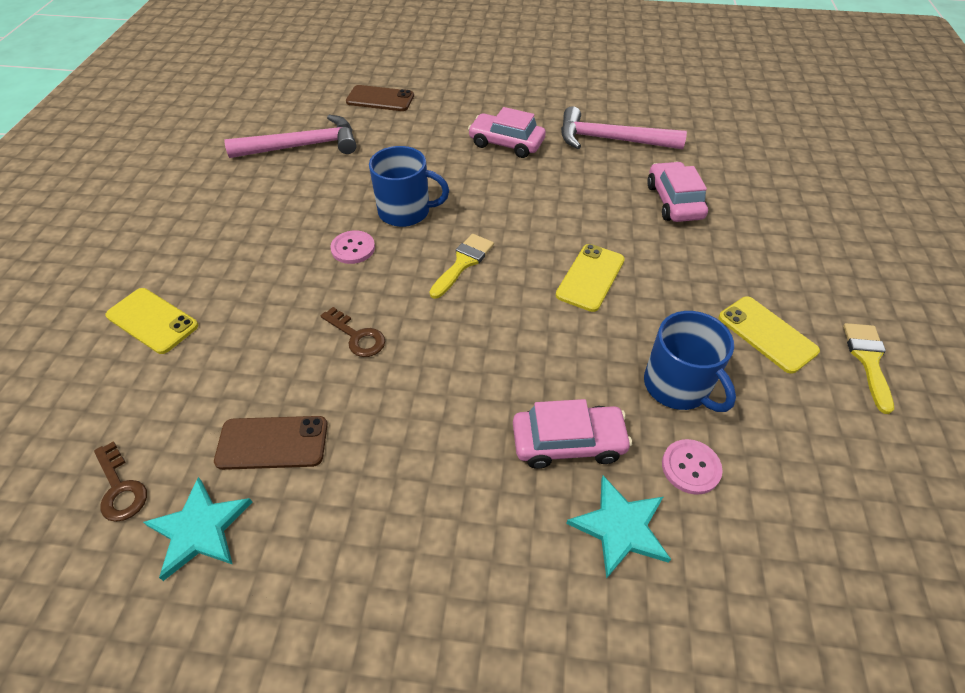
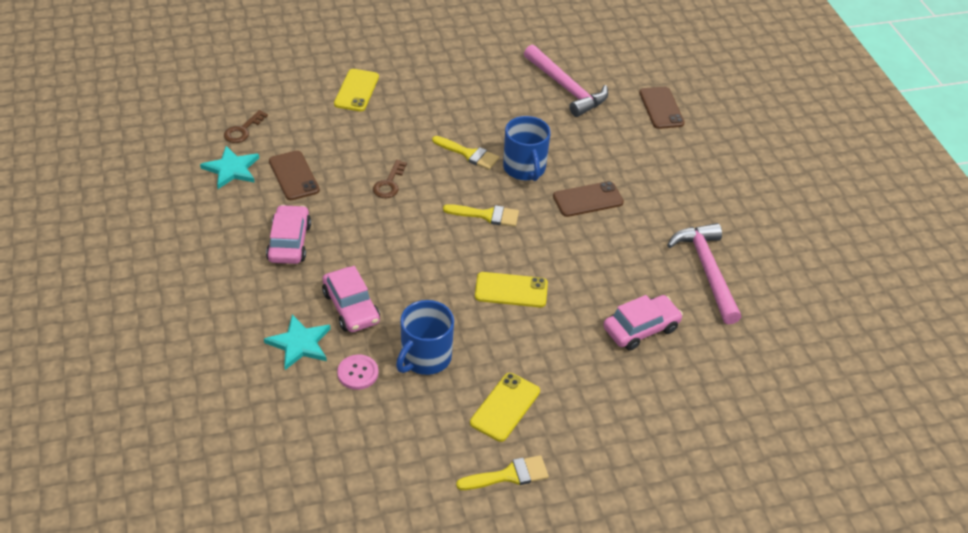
camera: 65 degrees right, 5 degrees down
(353, 248) = (469, 154): pink button -> yellow brush
(480, 181) = (588, 199): none -> brown phone
(506, 143) = (652, 202): pink car -> pink car (289, 242)

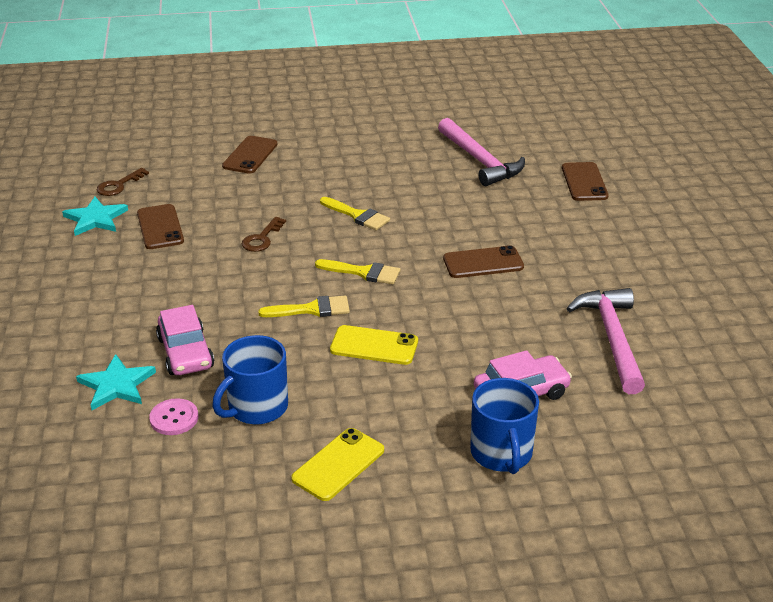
camera: 10 degrees right, 10 degrees down
(289, 242) = (136, 287): pink car -> none
(356, 90) = (250, 155): yellow phone -> brown phone
(509, 475) = (325, 538): yellow brush -> yellow brush (312, 309)
(524, 168) = (417, 231): blue mug -> blue mug (501, 453)

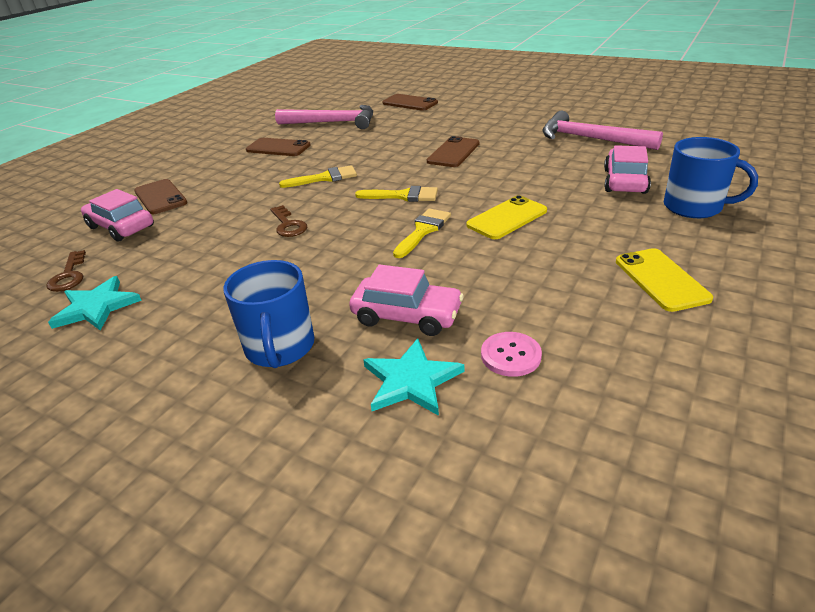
camera: 50 degrees left, 0 degrees up
(160, 227) = (181, 271): brown phone -> brown phone (278, 148)
(193, 166) = (121, 227): none -> pink car
(256, 407) = (539, 299): blue mug -> blue mug (280, 347)
(363, 272) = (403, 196): yellow brush -> yellow brush turned 45 degrees clockwise

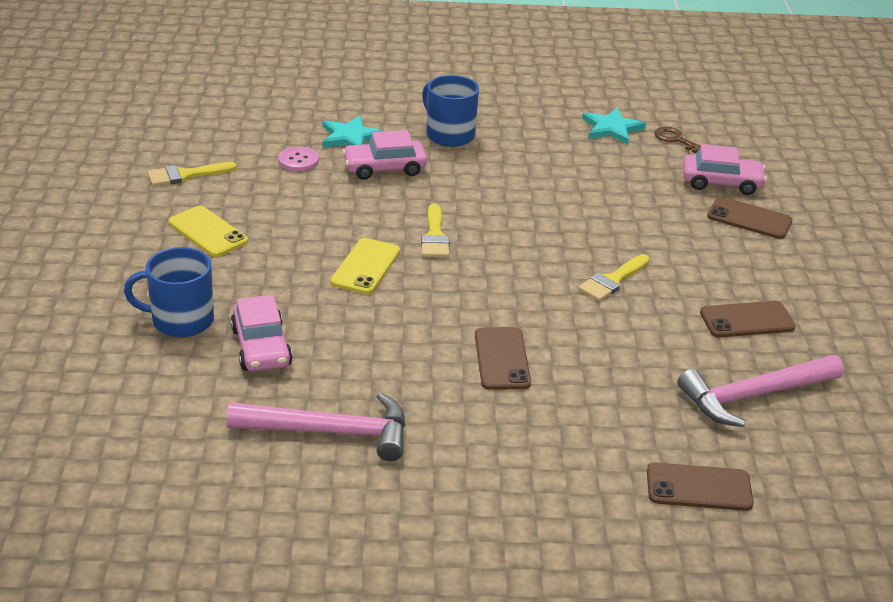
camera: 145 degrees right, 0 degrees up
(288, 225) = (568, 216): brown key -> none
(403, 196) = (495, 273): yellow brush -> yellow brush (185, 175)

